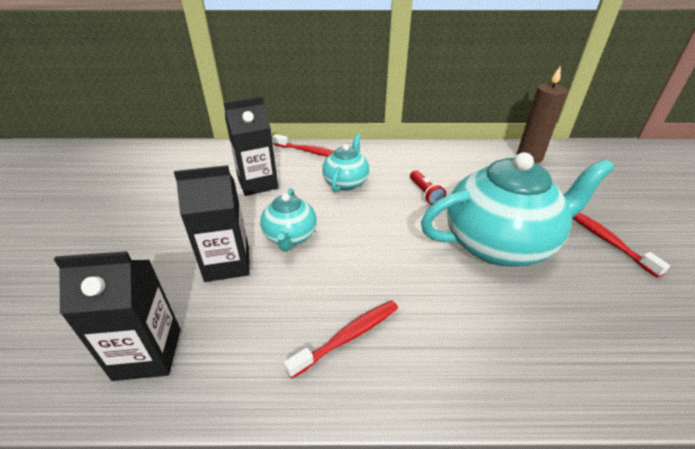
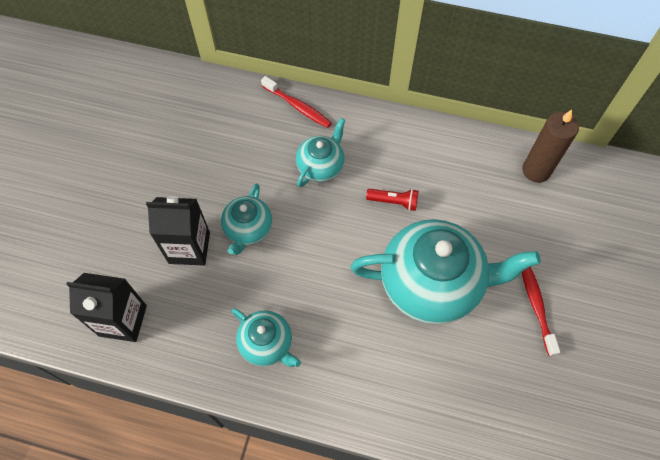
camera: 15 degrees right, 25 degrees up
(258, 183) = (233, 148): black carton -> none
(348, 336) = (267, 344): red toothbrush -> turquoise teapot
(425, 194) = (394, 202): red flashlight -> red flashlight turned 75 degrees counterclockwise

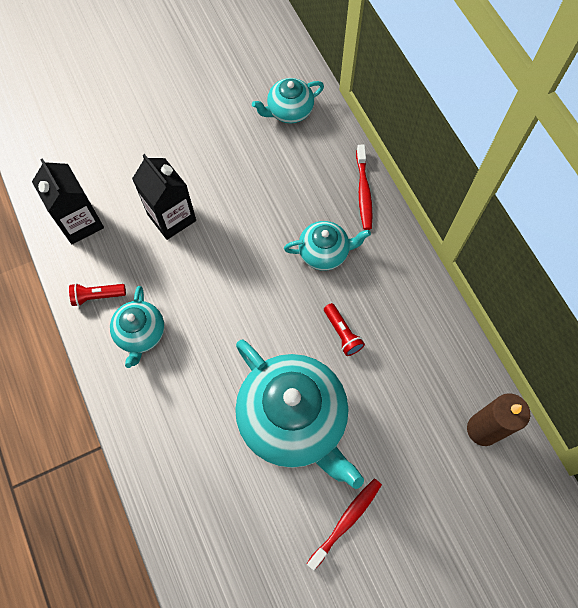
camera: 50 degrees right, 5 degrees up
(202, 354) = (97, 296): none -> red flashlight
(248, 229) = (221, 245): turquoise teapot -> turquoise teapot (289, 111)

